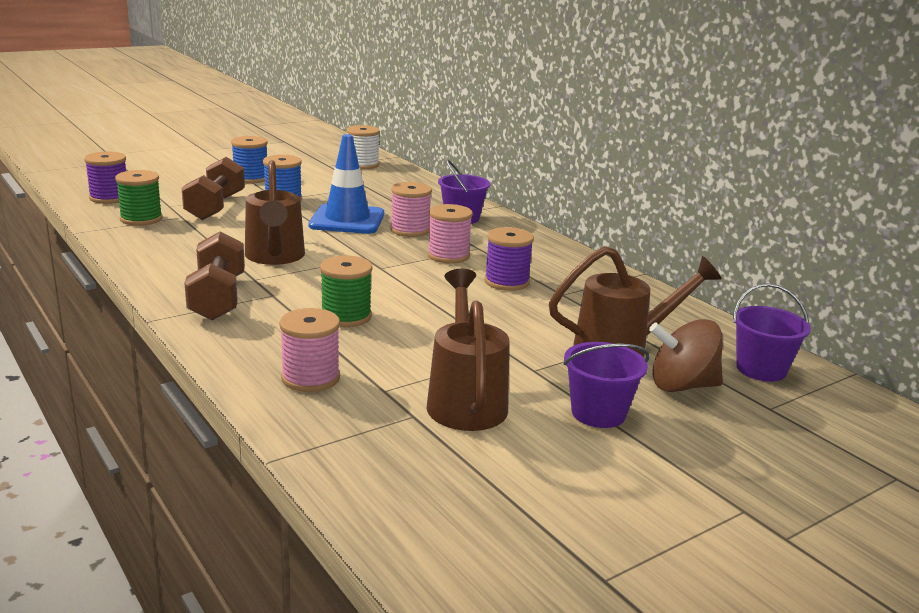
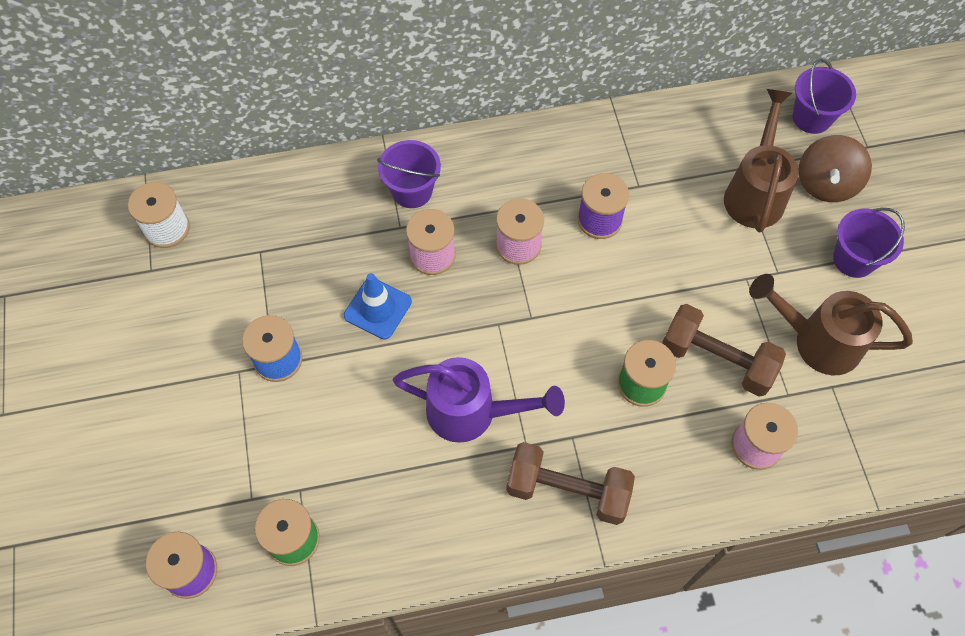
camera: 65 degrees left, 40 degrees up
(215, 207) = (277, 444): brown dumbbell -> brown dumbbell (716, 360)
(251, 178) = (173, 379): blue spool -> none
(274, 257) = (472, 413): brown watering can -> purple watering can
(347, 220) = (378, 308): blue traffic cone -> blue traffic cone, size x0.66

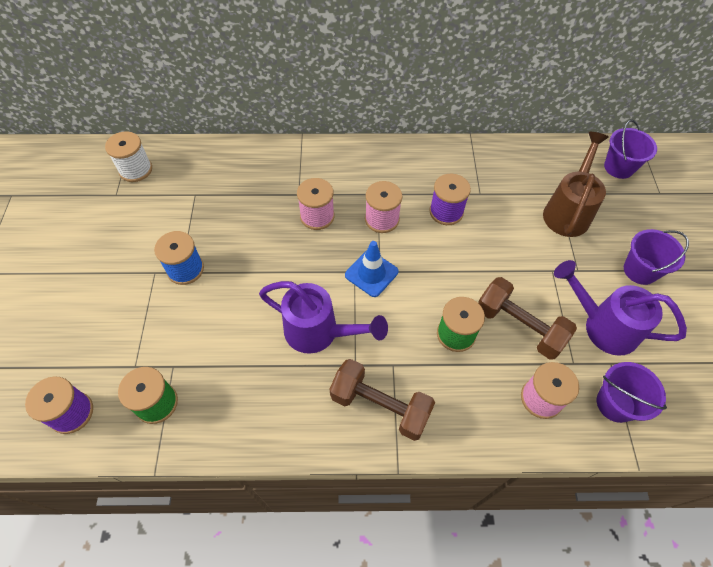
camera: 10 degrees right, 5 degrees down
(378, 308) = (267, 246): blue traffic cone -> blue traffic cone (371, 273)
(412, 191) = (313, 172): purple bucket -> purple bucket (615, 404)
(817, 341) = (603, 326): brown watering can -> purple watering can
(825, 184) = (624, 213): brown spinning top -> none

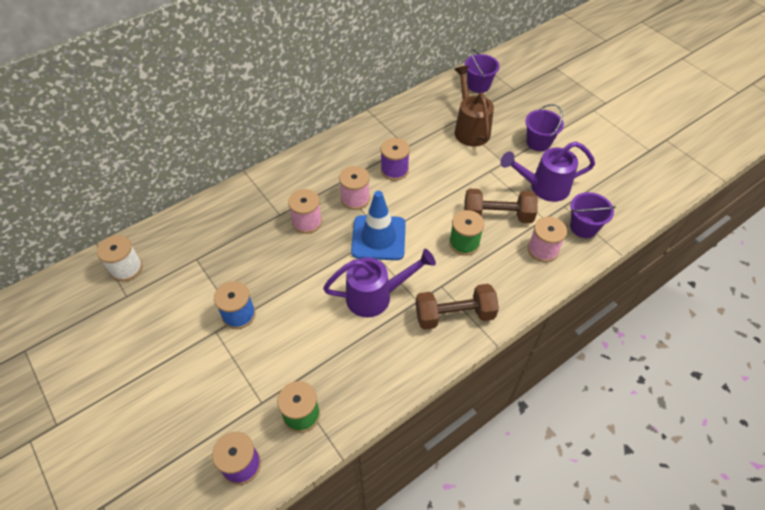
camera: 35 degrees left, 5 degrees down
(371, 273) = (378, 238): blue traffic cone -> blue traffic cone, size x1.51

